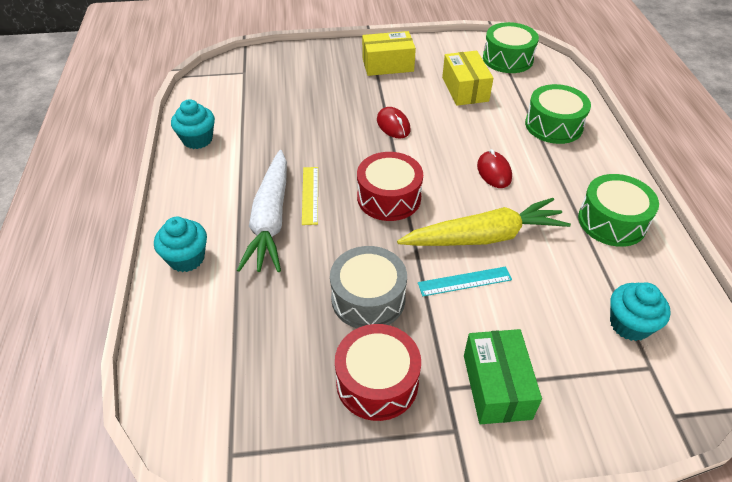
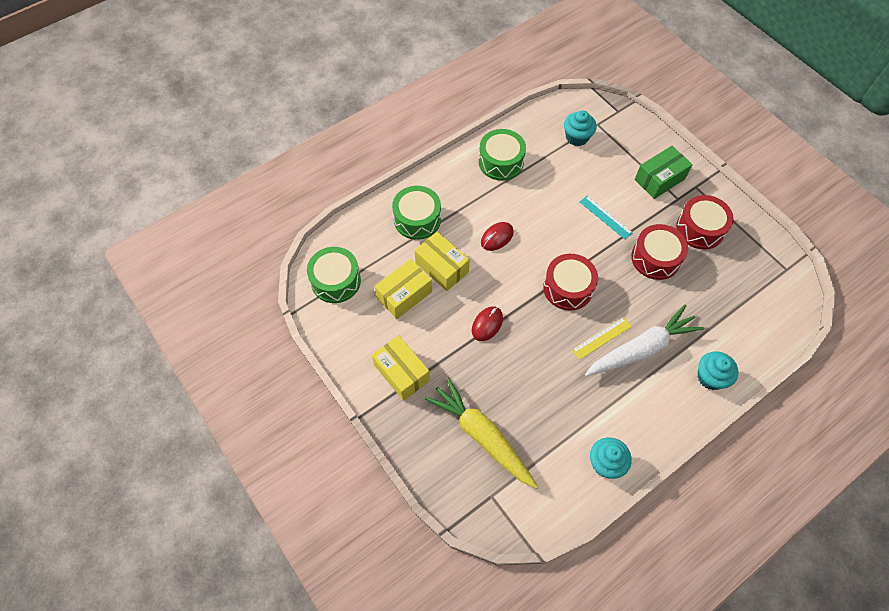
camera: 120 degrees left, 15 degrees up
(368, 298) = (655, 258): grey drum -> red drum
(480, 121) = (442, 267): none -> yellow box
(484, 237) = (563, 220): yellow carrot -> yellow carrot (482, 436)

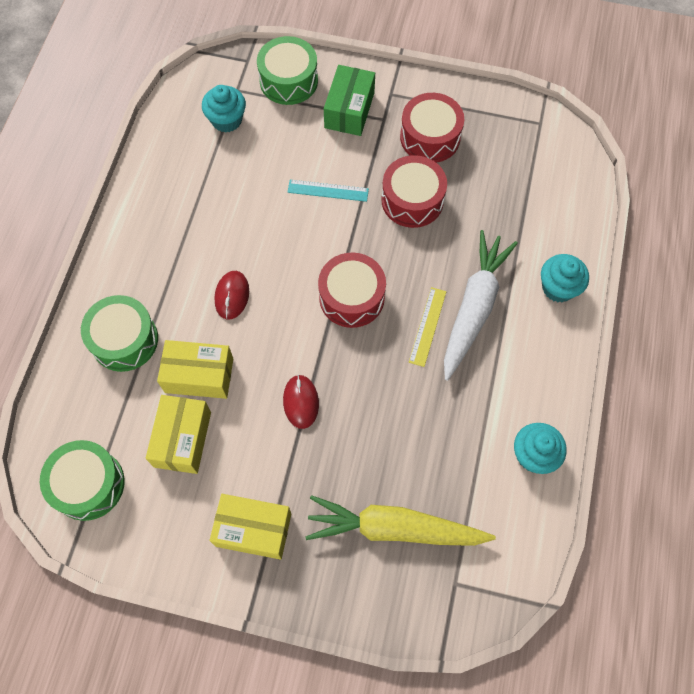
camera: 40 degrees left, 5 degrees up
(501, 162) = (165, 205): green drum -> green drum (288, 81)

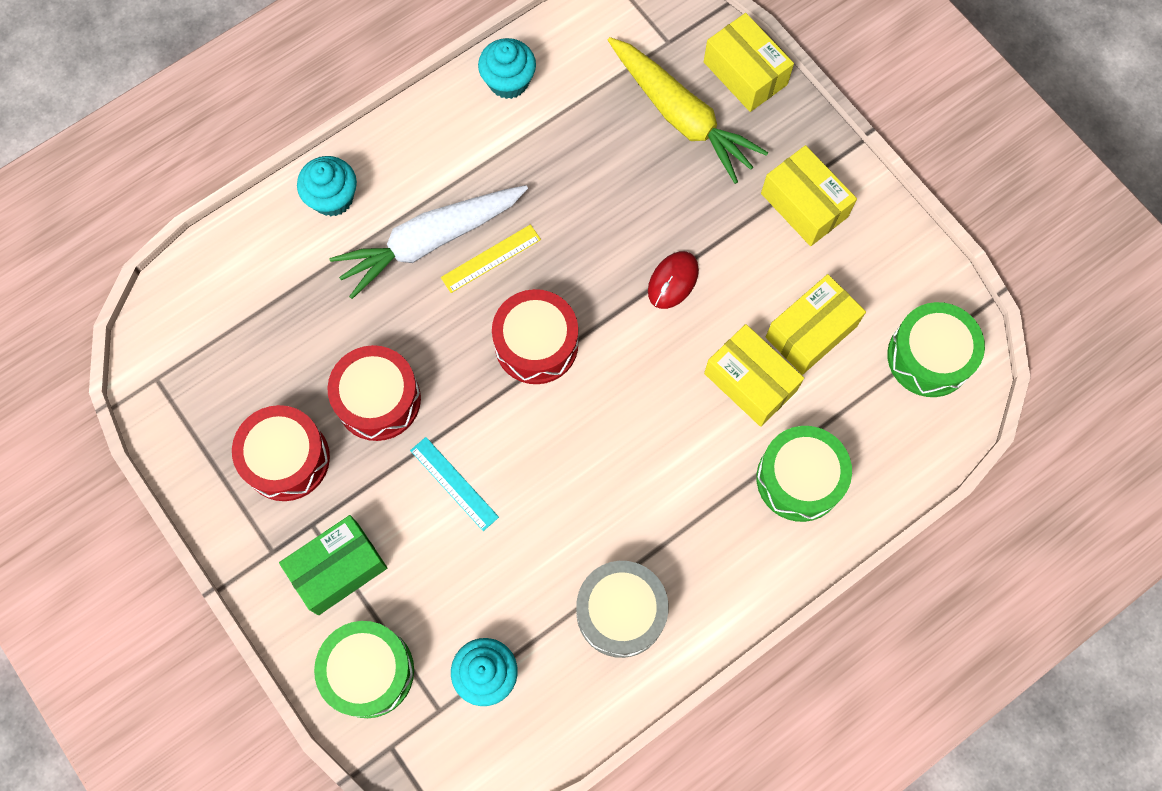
camera: 140 degrees left, 5 degrees up
(178, 196) = (621, 612): none -> grey drum
(232, 296) = (654, 441): red mouse -> none
(378, 605) = (745, 73): none -> yellow box

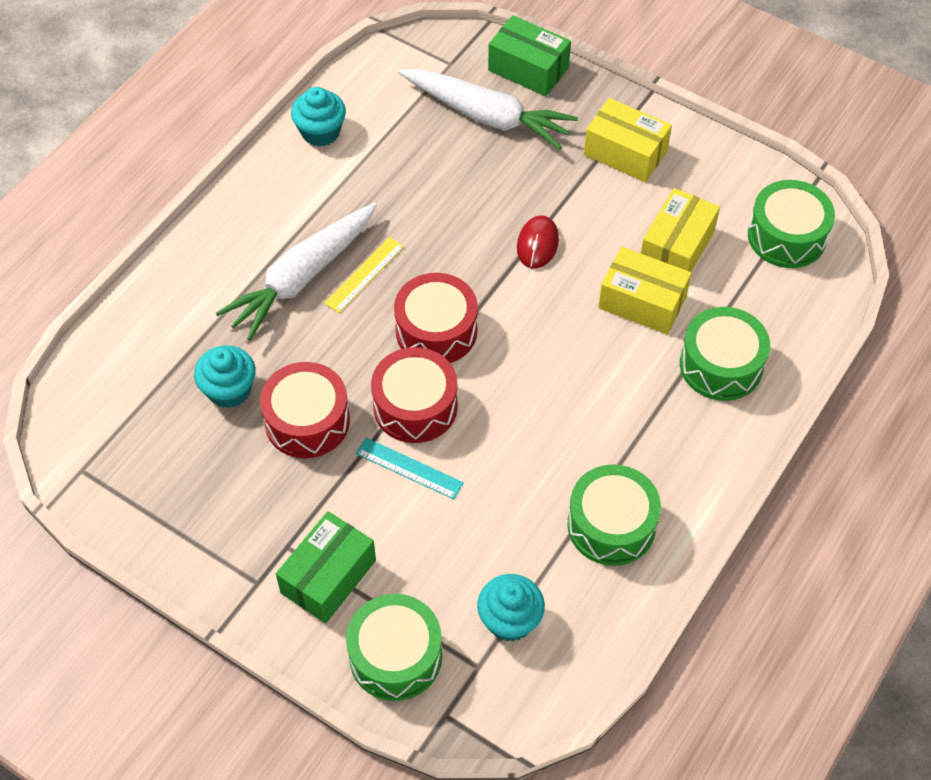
camera: 20 degrees left, 15 degrees down
(286, 459) = (239, 498): red drum -> red drum (415, 406)
(333, 198) = (195, 269): turquoise cupcake -> turquoise cupcake (229, 390)
(621, 612) = (611, 525): grey drum -> green drum
(681, 116) = (487, 116): yellow carrot -> white carrot
(745, 73) = (528, 69): yellow box -> green box

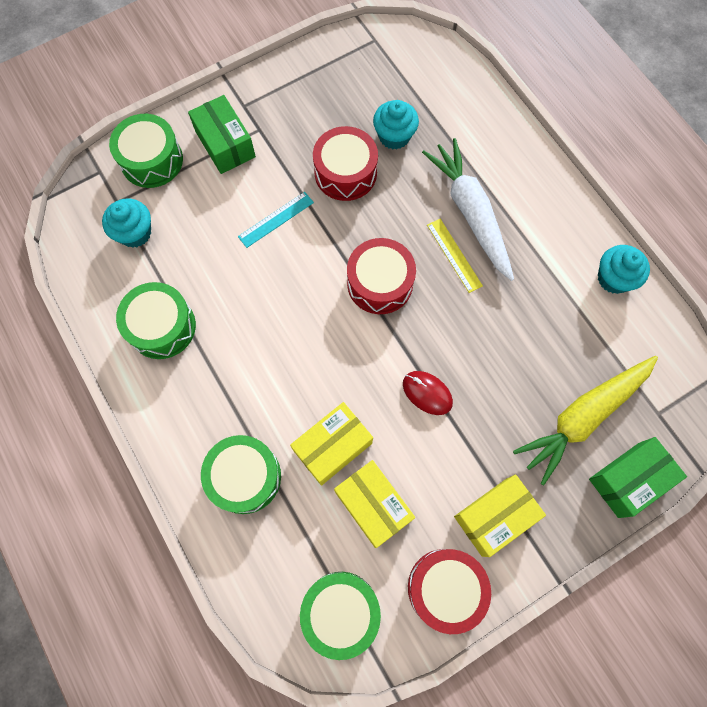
camera: 115 degrees right, 15 degrees up
(415, 406) = (322, 243): red drum -> red drum (445, 588)
(487, 116) = (583, 417): white carrot -> yellow carrot

